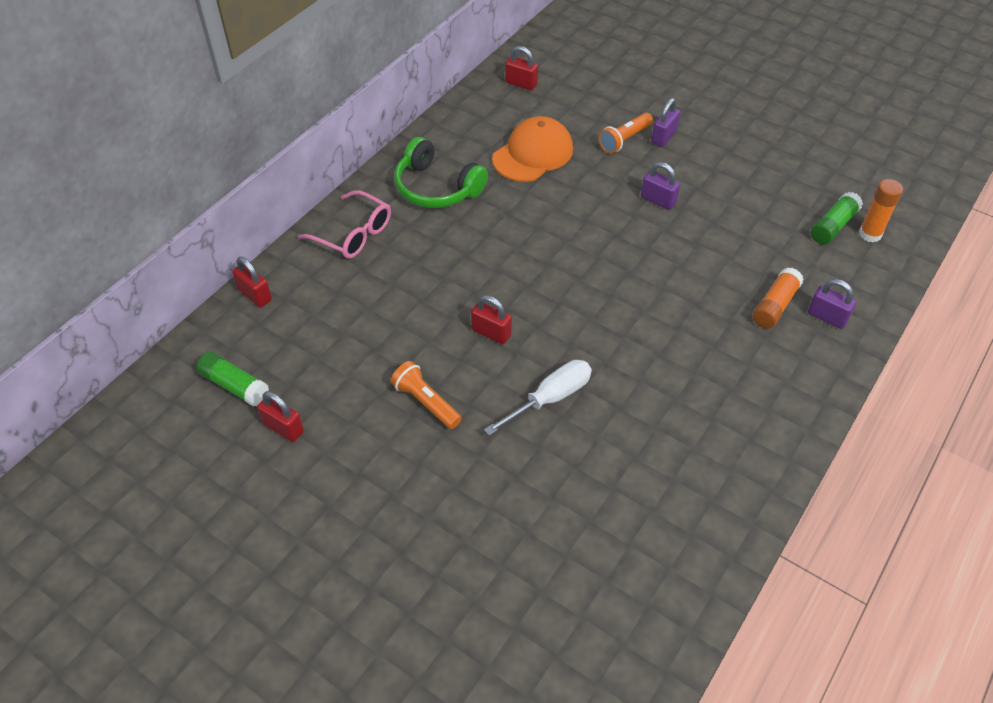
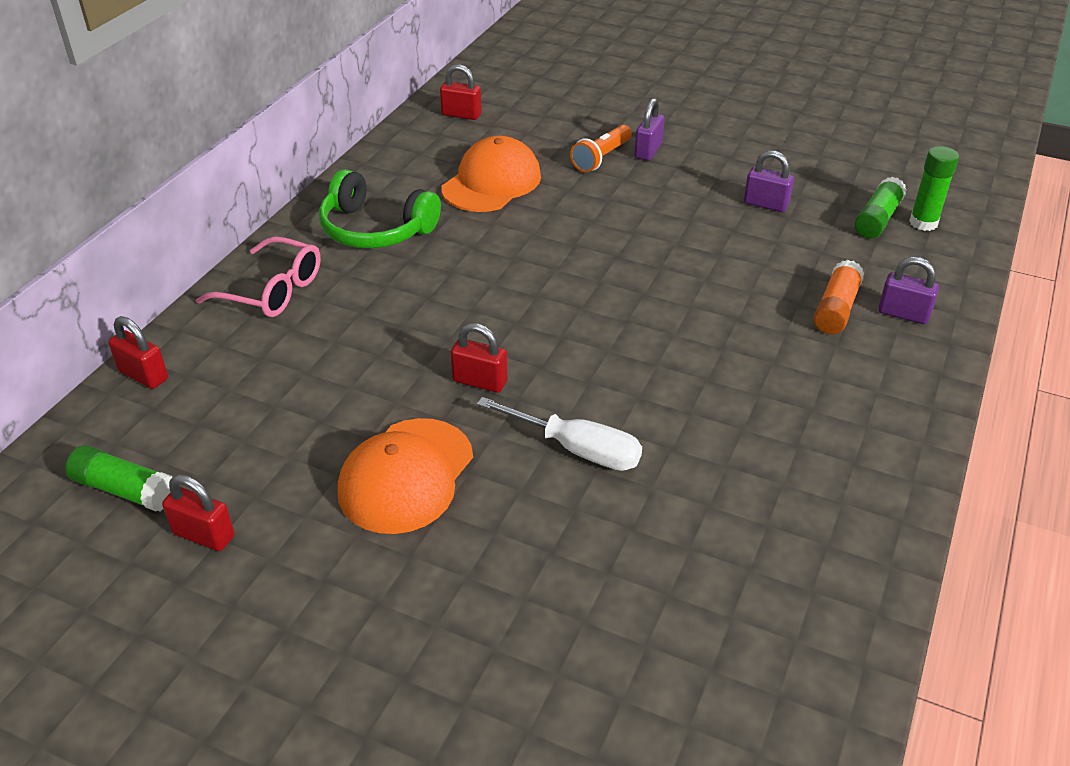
camera: 10 degrees left, 10 degrees down
(426, 402) = (406, 475): orange flashlight -> orange cap
(550, 398) = (576, 449): white screwdriver -> white screwdriver turned 75 degrees clockwise
(658, 200) = (659, 215): purple padlock -> purple padlock (766, 204)
(870, 234) = (923, 223): orange glue stick -> green glue stick

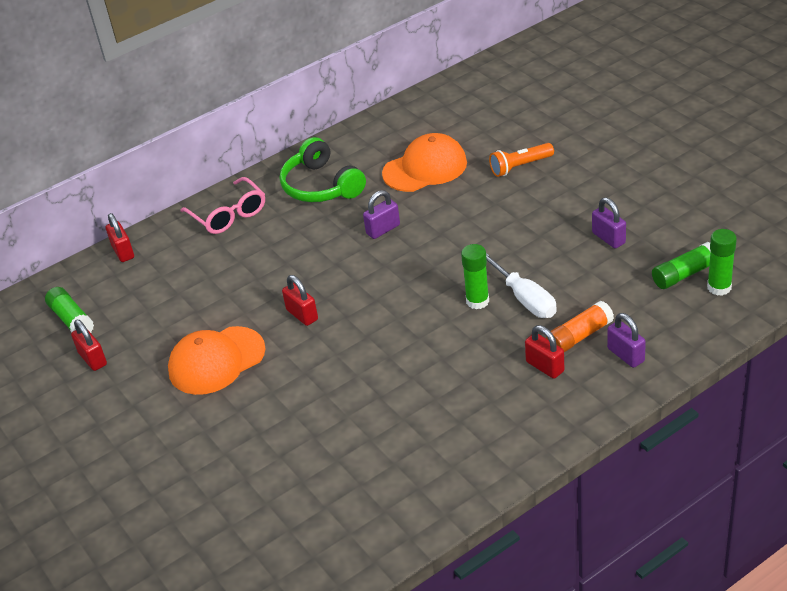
camera: 35 degrees right, 0 degrees up
(461, 115) = (449, 104): red padlock -> red padlock (545, 366)
(576, 449) = (323, 377): white screwdriver -> white screwdriver (524, 298)
(648, 151) = (560, 169): purple padlock -> purple padlock (383, 229)
(686, 304) = (477, 301): none -> green glue stick

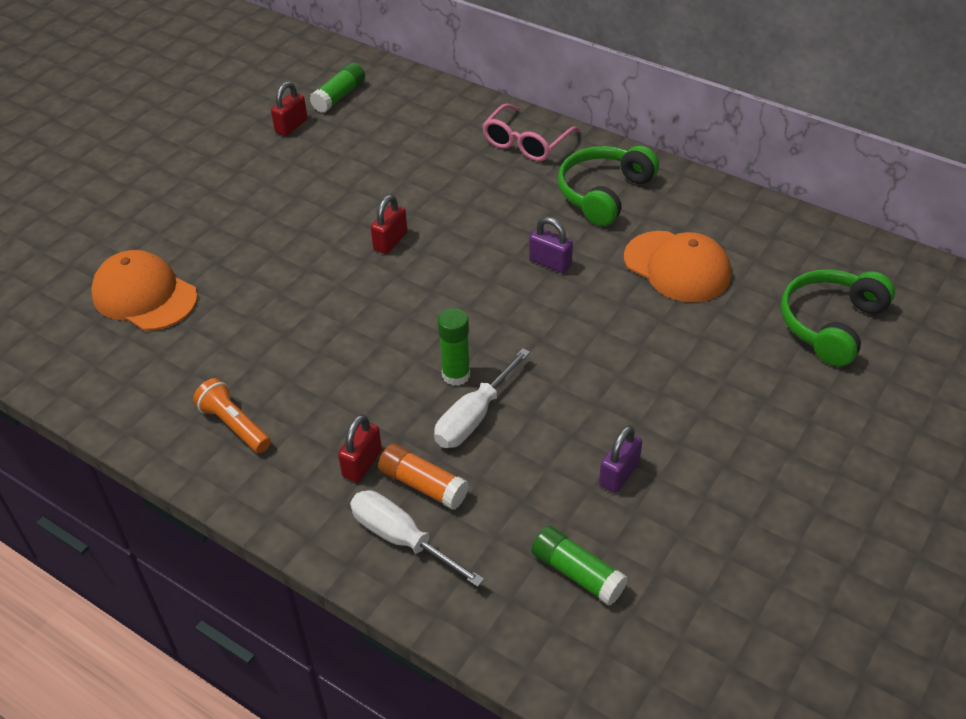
camera: 65 degrees right, 5 degrees up
(123, 252) = (442, 94): red padlock -> none
(216, 361) = (308, 203): orange cap -> orange cap (144, 296)
(519, 115) = (831, 324): none -> green headphones
(520, 166) = (724, 352): orange flashlight -> orange flashlight (234, 425)
(626, 355) = (402, 539): purple padlock -> white screwdriver
(719, 287) = (564, 619): green glue stick -> none

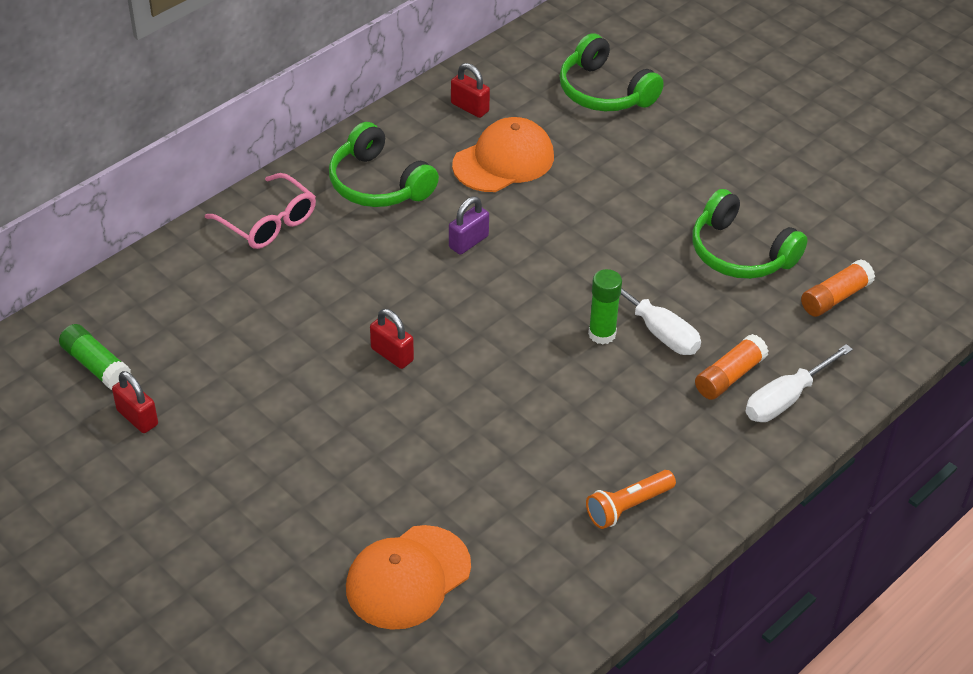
camera: 80 degrees left, 0 degrees up
(362, 463) = (696, 415): red padlock -> red padlock (470, 107)
(577, 573) = (835, 297): green glue stick -> orange glue stick
(619, 474) = (740, 252): purple padlock -> green headphones

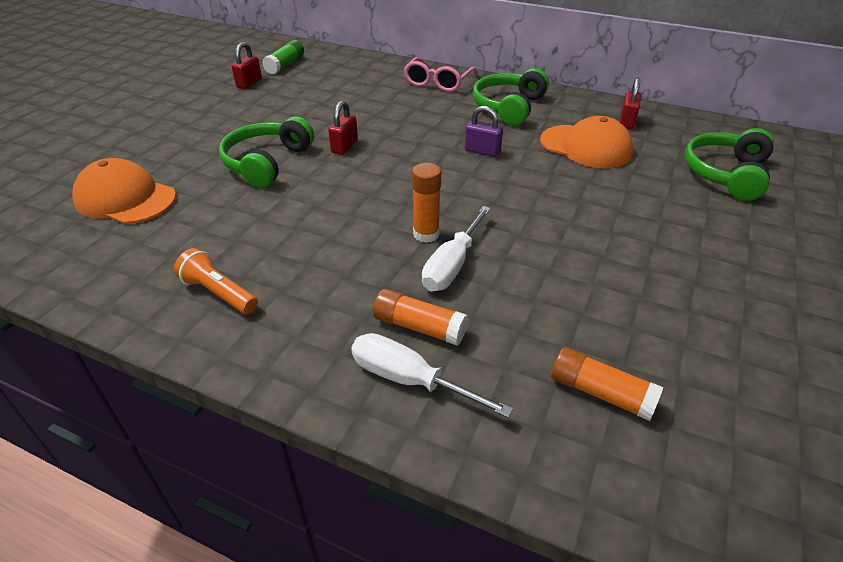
camera: 70 degrees right, 5 degrees down
(602, 334) = (426, 234): green glue stick -> orange glue stick
(740, 252) = (604, 299): green headphones -> green headphones (267, 163)

